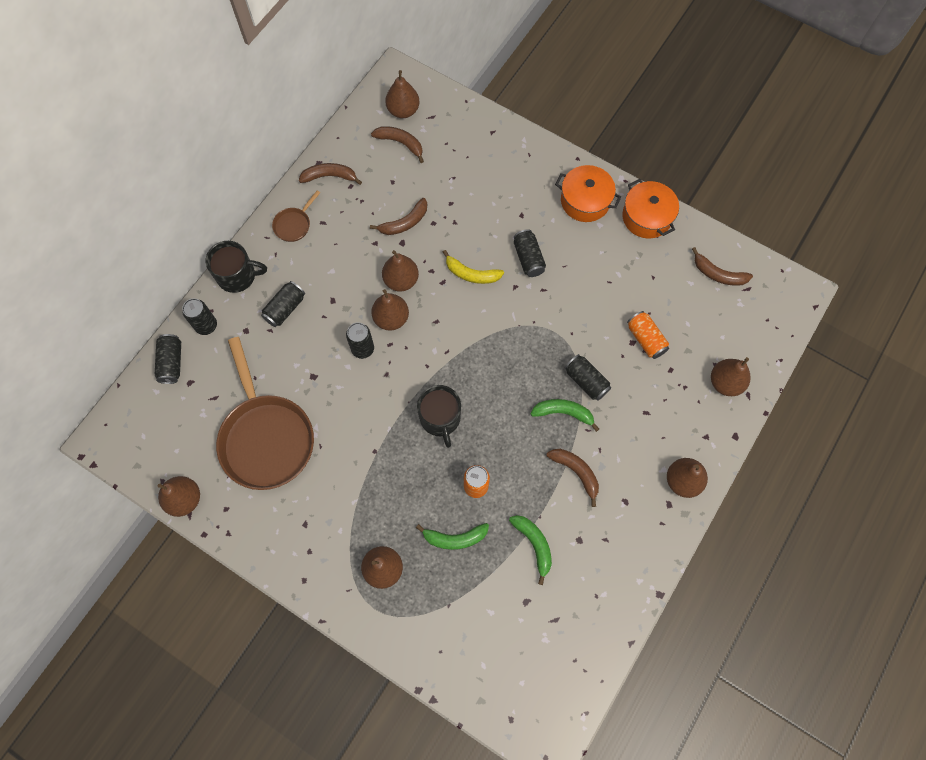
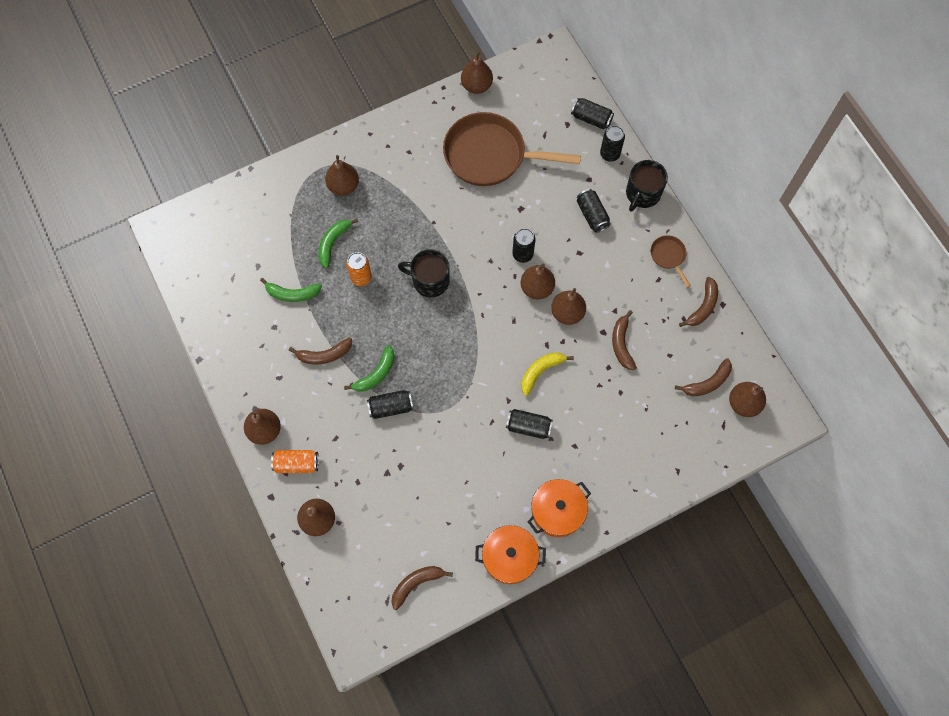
camera: 120 degrees right, 0 degrees up
(645, 339) = (396, 479): orange can -> orange can (296, 464)

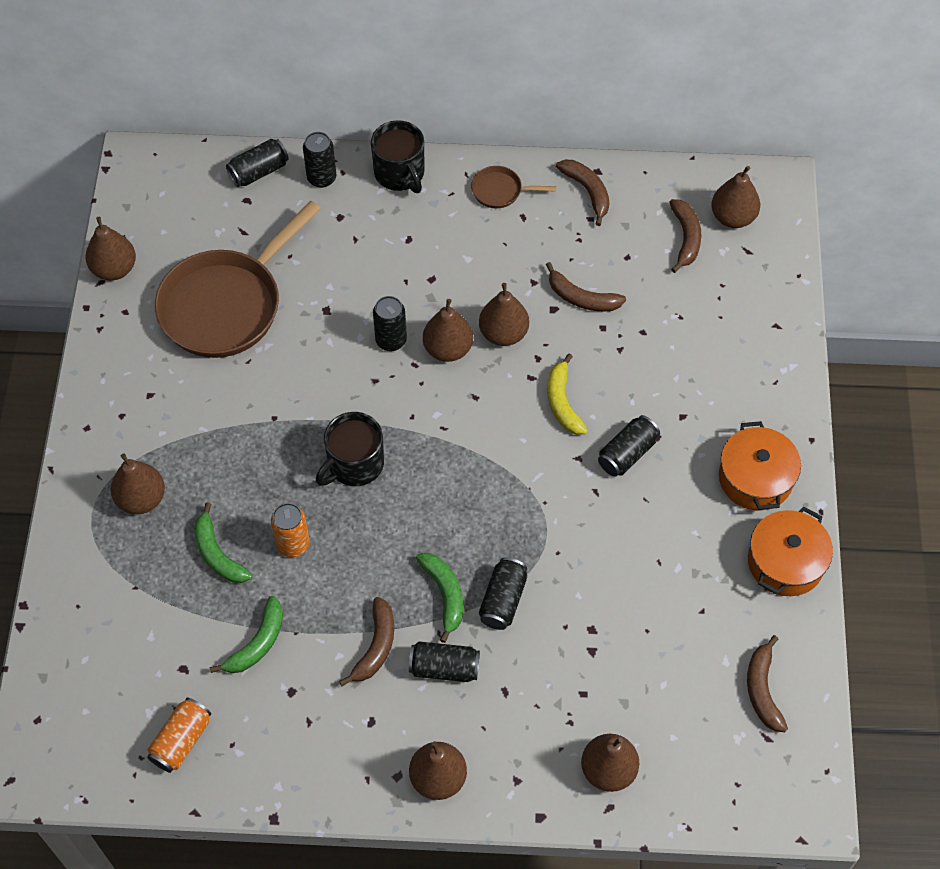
camera: 60 degrees left, 10 degrees down
(296, 464) = (512, 759): orange can -> orange can (181, 740)
(592, 215) = (390, 239): black can -> black can (444, 668)

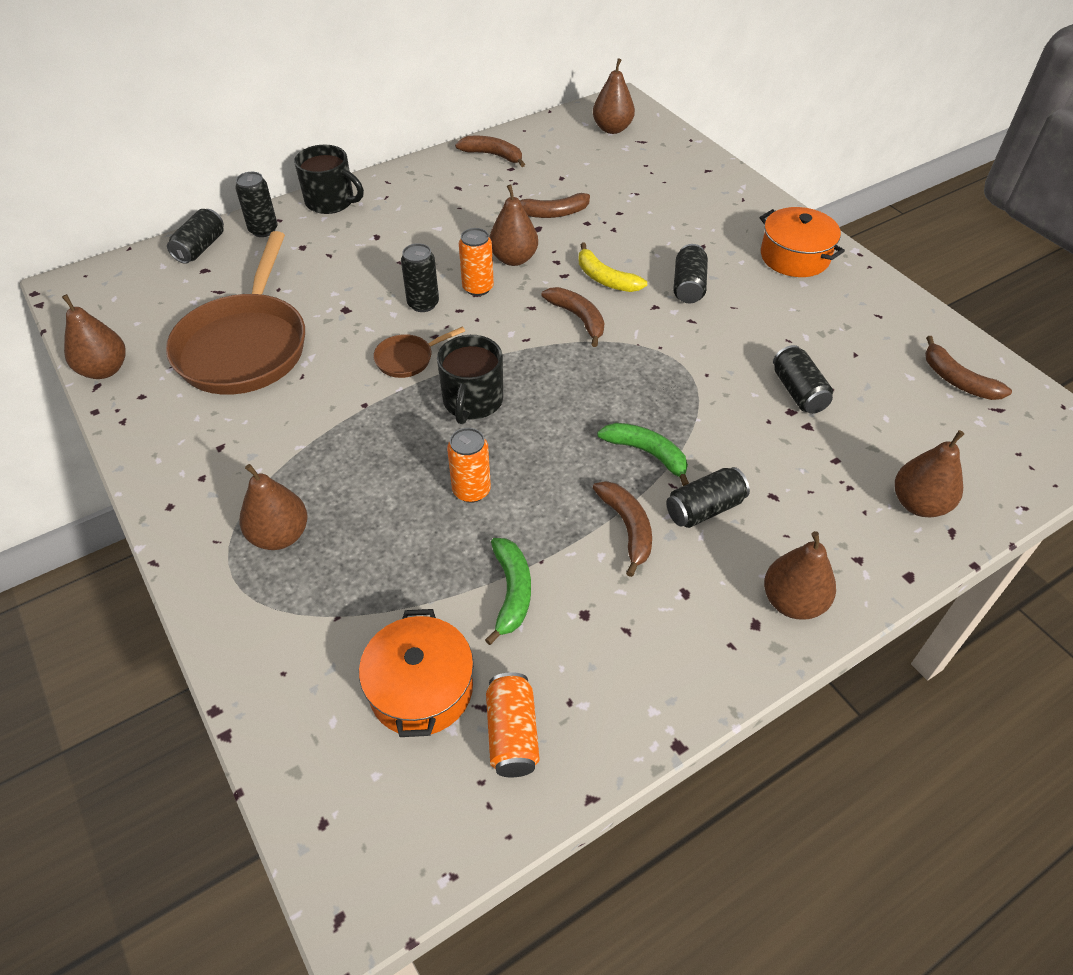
camera: 35 degrees left, 10 degrees down
(218, 554) = (402, 538): green banana -> none
(448, 349) = (478, 288): brown pear -> orange can
(500, 191) = (425, 180): brown pan -> brown pan (408, 359)
(503, 600) = (699, 430): black can -> black can (798, 392)
(685, 238) = (592, 151): brown banana -> brown banana (578, 318)
(785, 562) = (874, 294): orange pot -> orange pot (421, 688)

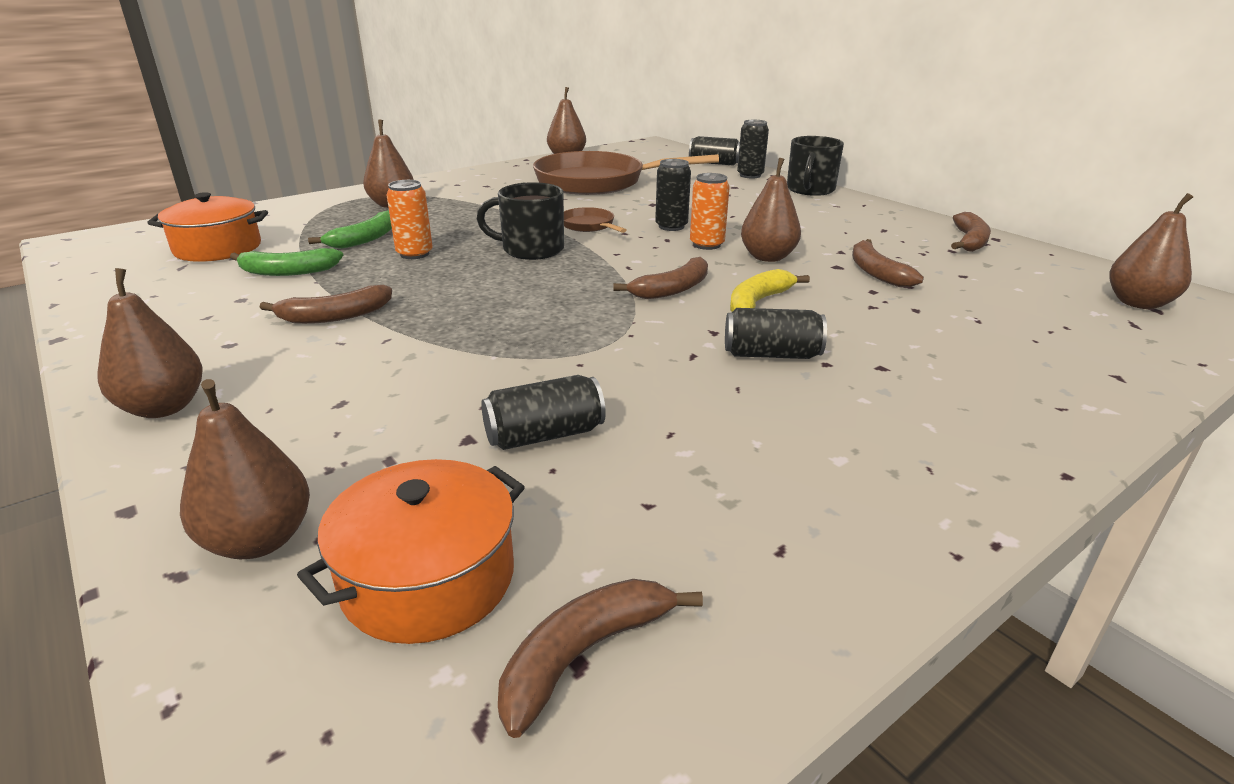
camera: 85 degrees right, 20 degrees down
(512, 734) = (145, 276): orange can -> none
(647, 453) = (440, 326): green banana -> green banana (365, 239)
(704, 509) = (341, 357): black can -> none
(794, 257) = (918, 454): orange pot -> orange pot (428, 578)

